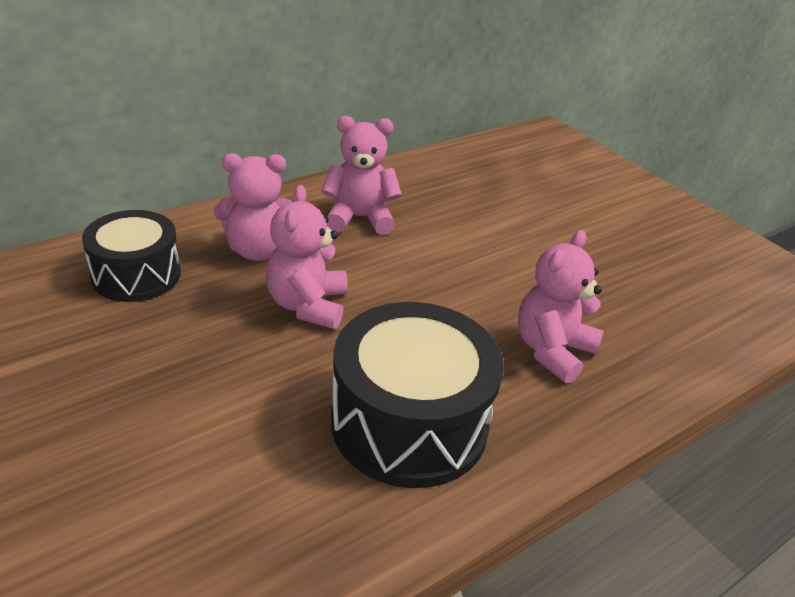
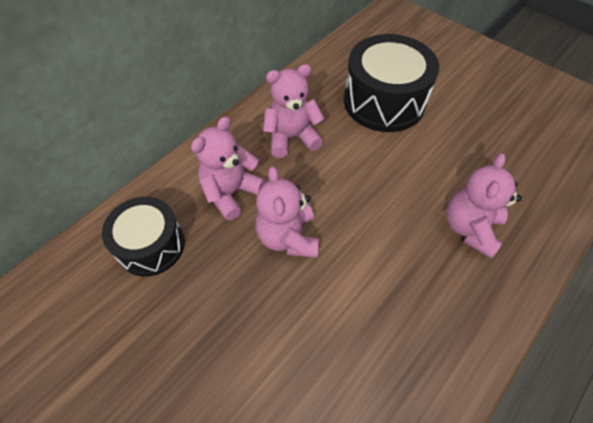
camera: 10 degrees left, 20 degrees up
(258, 250) = (231, 192): pink teddy bear -> pink teddy bear turned 150 degrees clockwise
(409, 423) = (400, 327): black drum -> black drum (384, 101)

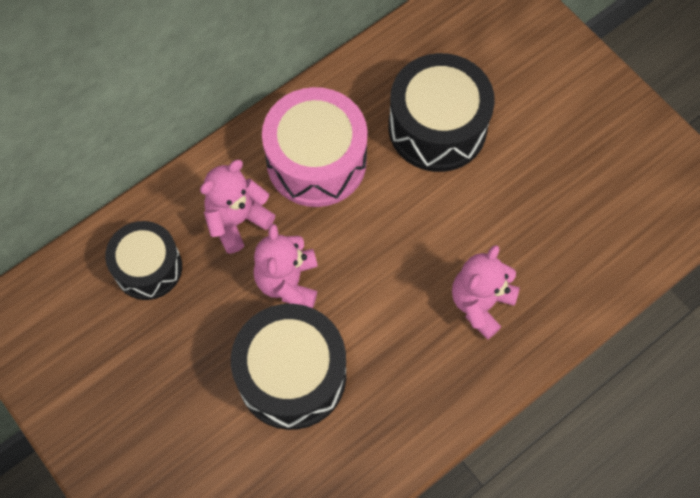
camera: 10 degrees right, 10 degrees up
(292, 138) = (316, 161): pink teddy bear -> pink drum
(311, 326) = (292, 375): none -> black drum

